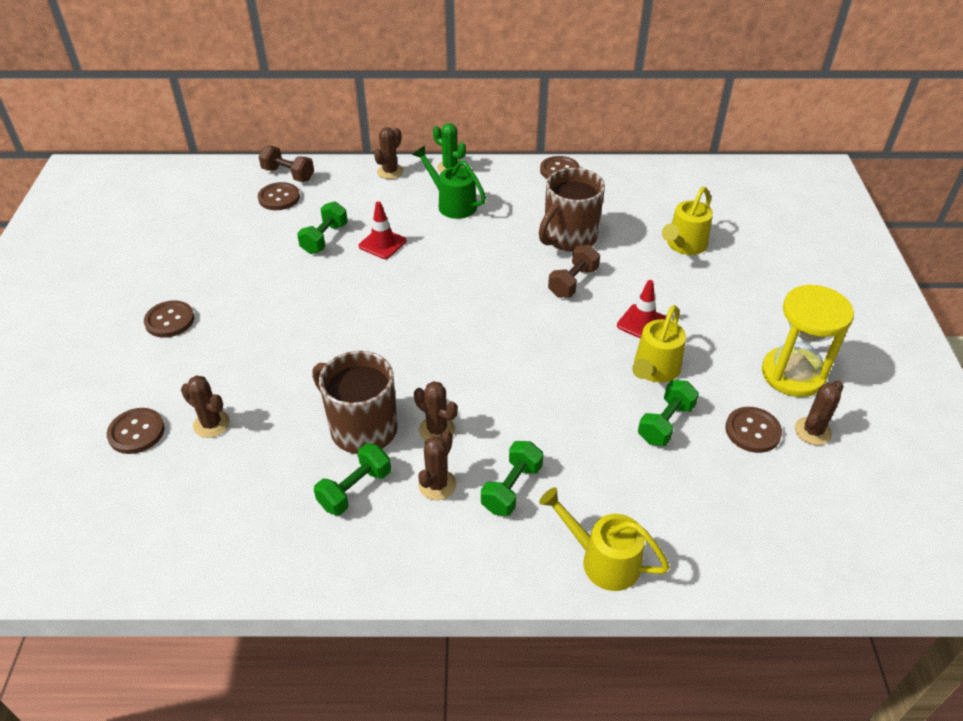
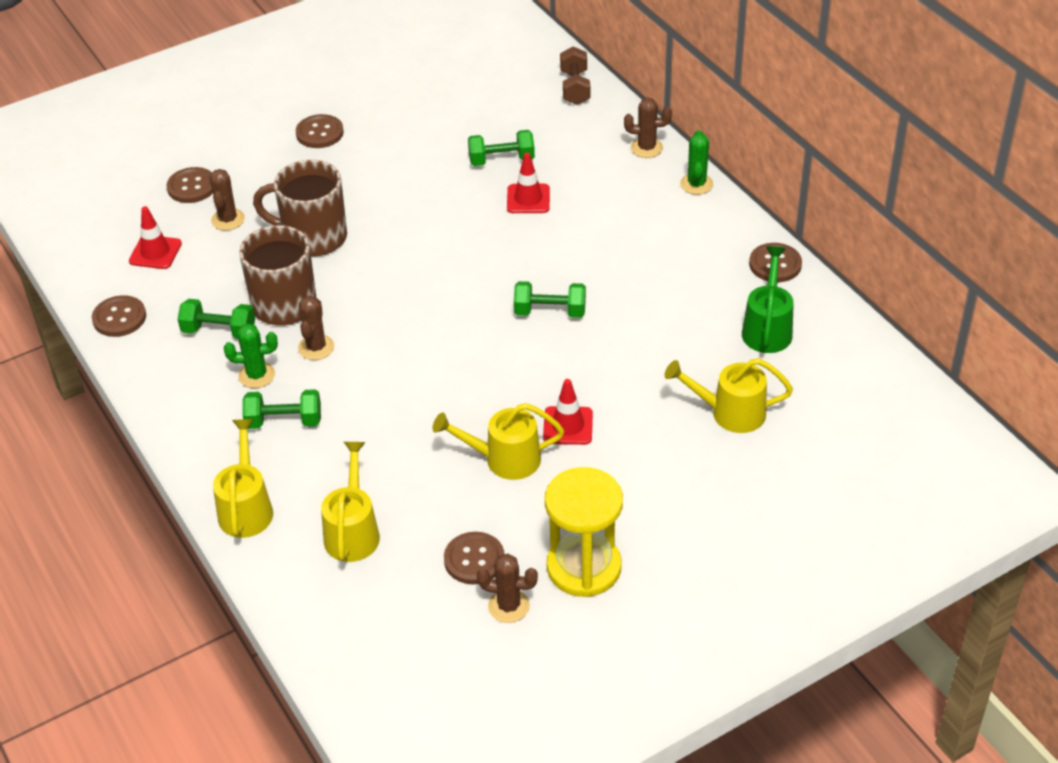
camera: 60 degrees right, 0 degrees up
(197, 496) = (155, 252): none -> red traffic cone
(279, 198) = (534, 101): brown button -> brown button (119, 318)
(437, 485) = (257, 375): brown cactus -> green cactus
(452, 204) = (635, 214): green watering can -> green watering can (767, 328)
(568, 238) = (659, 320): brown mug -> brown mug (313, 237)
(573, 282) = (587, 352): brown dumbbell -> none
(665, 423) = (436, 493): green dumbbell -> green dumbbell (550, 312)
(677, 494) = (353, 531): none -> yellow watering can

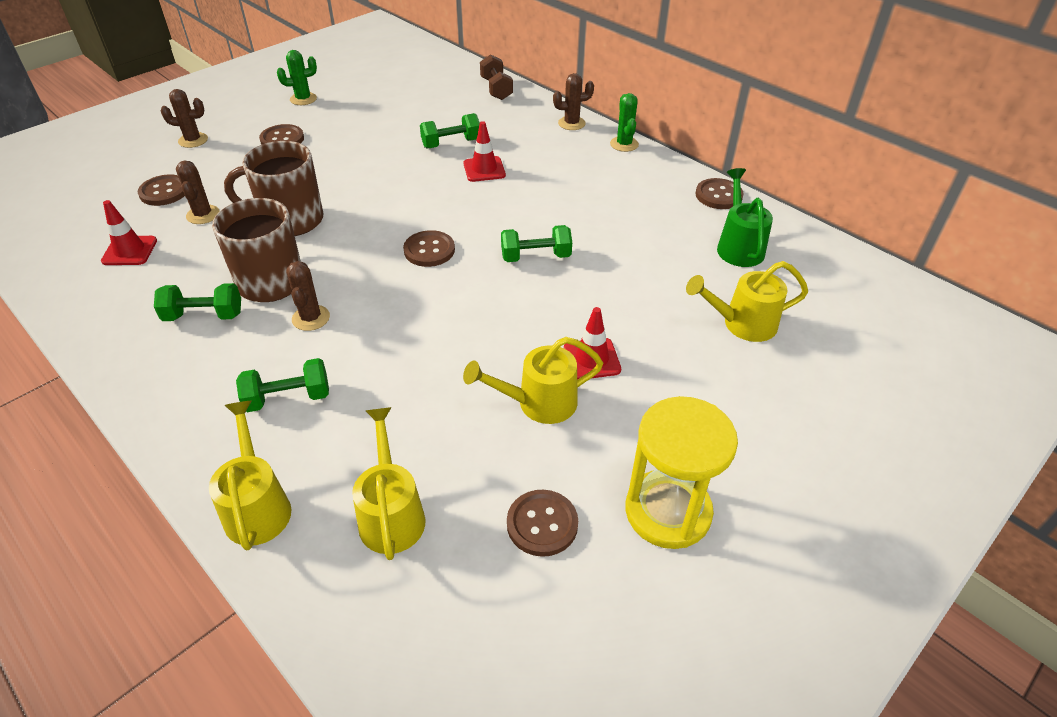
camera: 15 degrees left, 0 degrees up
(119, 318) = (92, 316): brown button -> brown button (429, 250)
(257, 375) = (250, 354): green cactus -> green cactus (303, 99)
(508, 606) = (601, 576): brown cactus -> brown cactus (193, 140)

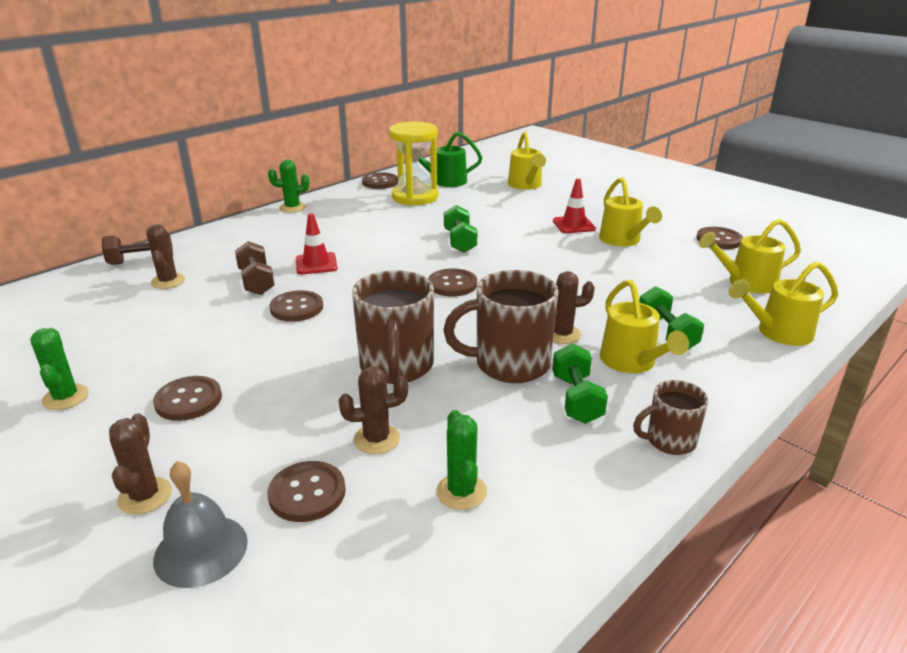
camera: 90 degrees left, 15 degrees down
(123, 363) = (669, 441): none -> brown mug
(129, 251) = (461, 492): red traffic cone -> green cactus
(139, 163) = (201, 550): none -> grey bell
(243, 360) = (632, 363): none -> yellow watering can
(399, 167) = (296, 308): none -> brown button
(451, 143) = (256, 282): green dumbbell -> brown dumbbell
(571, 123) = (243, 226): brown cactus -> brown cactus (168, 281)
(668, 511) = (687, 210): yellow hourglass -> yellow hourglass (415, 197)

